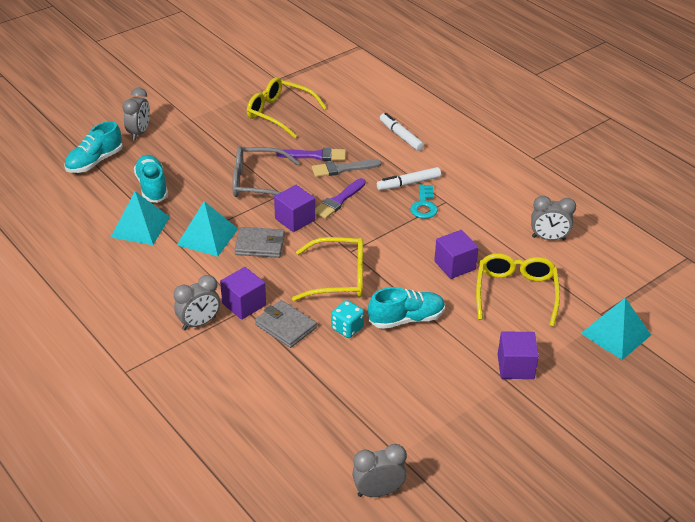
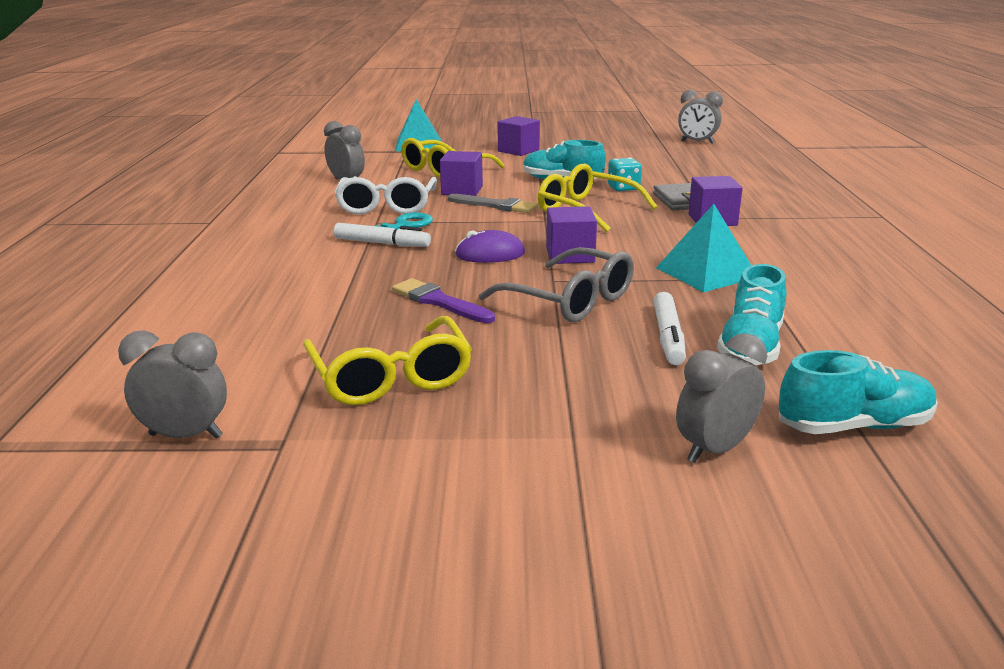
camera: 140 degrees left, 15 degrees down
(140, 227) = (803, 308): turquoise pyramid -> none
(199, 323) = (776, 221): grey clock -> grey clock (186, 435)
(260, 245) = (643, 249): grey wallet -> none
(339, 200) = (490, 254): purple brush -> purple mouse
(343, 169) = (430, 277): grey brush -> grey brush (496, 205)
(401, 136) = (287, 283): white marker -> white marker (668, 337)
(469, 221) = (387, 206): none -> white glasses

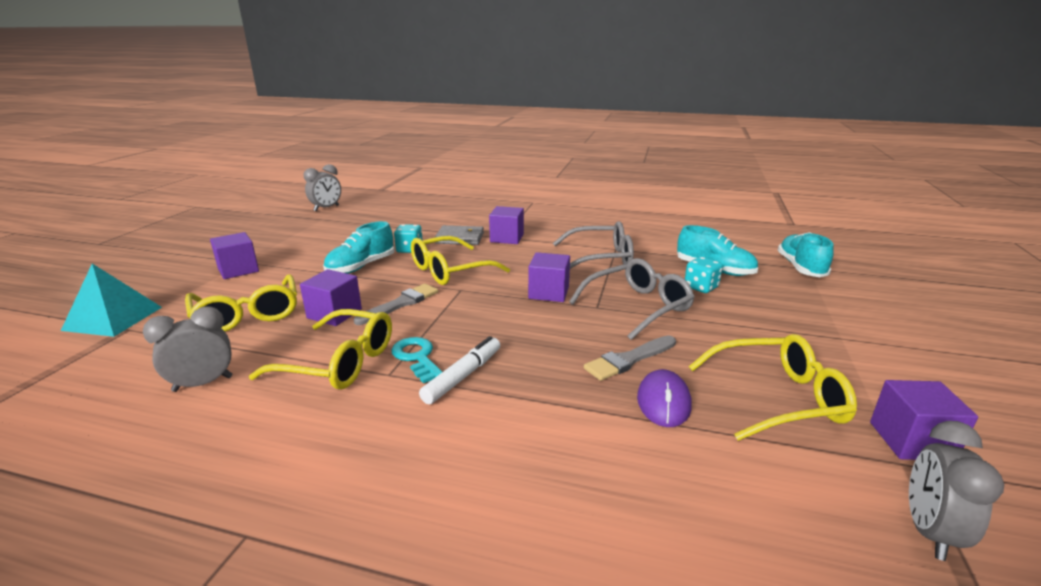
camera: 75 degrees left, 0 degrees up
(324, 451) = (911, 441): none -> purple cube
(387, 206) = (339, 362): white glasses -> yellow glasses
(439, 302) = (629, 360): purple brush -> grey brush
(490, 254) = (528, 323): purple mouse -> purple mouse (663, 402)
(668, 337) = (701, 287): white marker -> turquoise dice
(706, 272) = (601, 258): turquoise pyramid -> grey glasses
(714, 449) = (838, 302): grey clock -> none

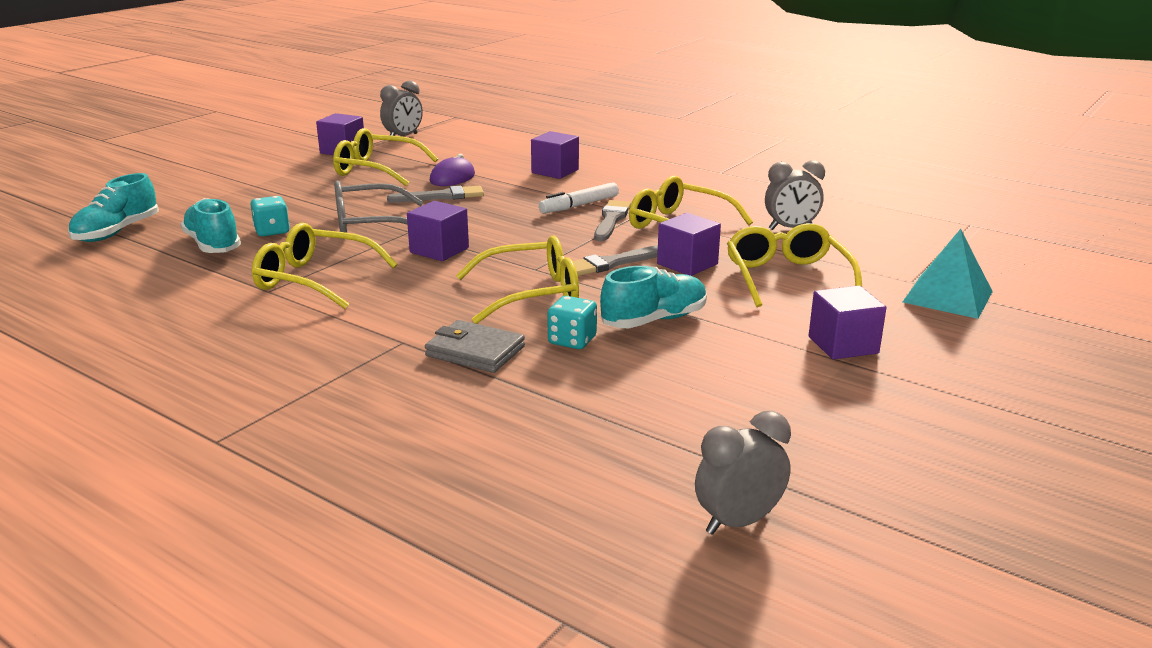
camera: 160 degrees left, 0 degrees up
(417, 357) = (611, 220): turquoise key -> grey brush
(507, 238) = (398, 337): purple cube -> purple cube (555, 171)
(601, 258) = (314, 280): grey glasses -> yellow glasses

